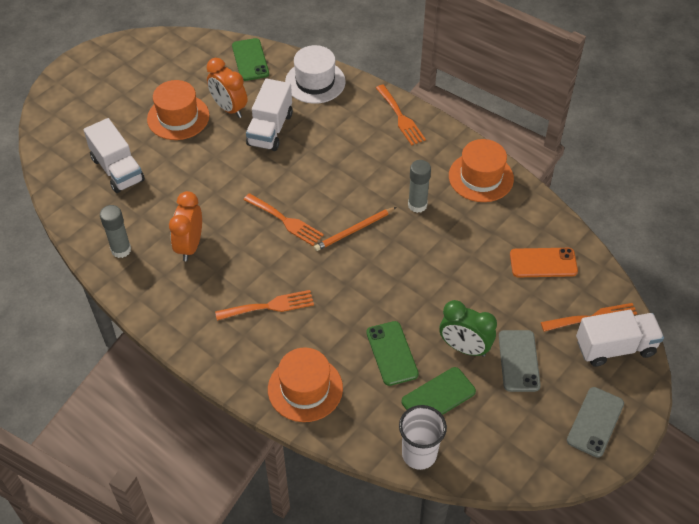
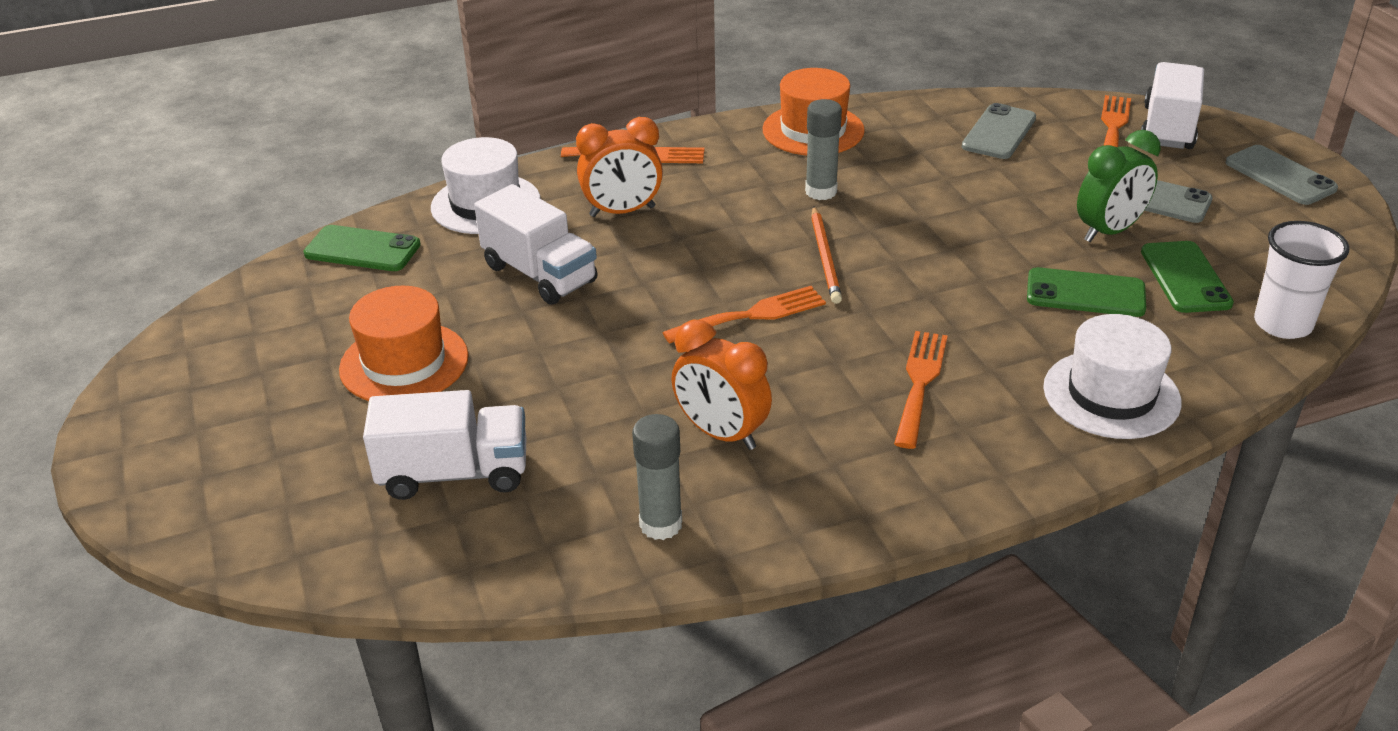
camera: 60 degrees left, 15 degrees down
(229, 108) = (447, 302): orange clock -> orange clock (622, 212)
(305, 388) = (1111, 394): orange hat -> white hat
(543, 263) = (999, 132): orange phone -> grey phone

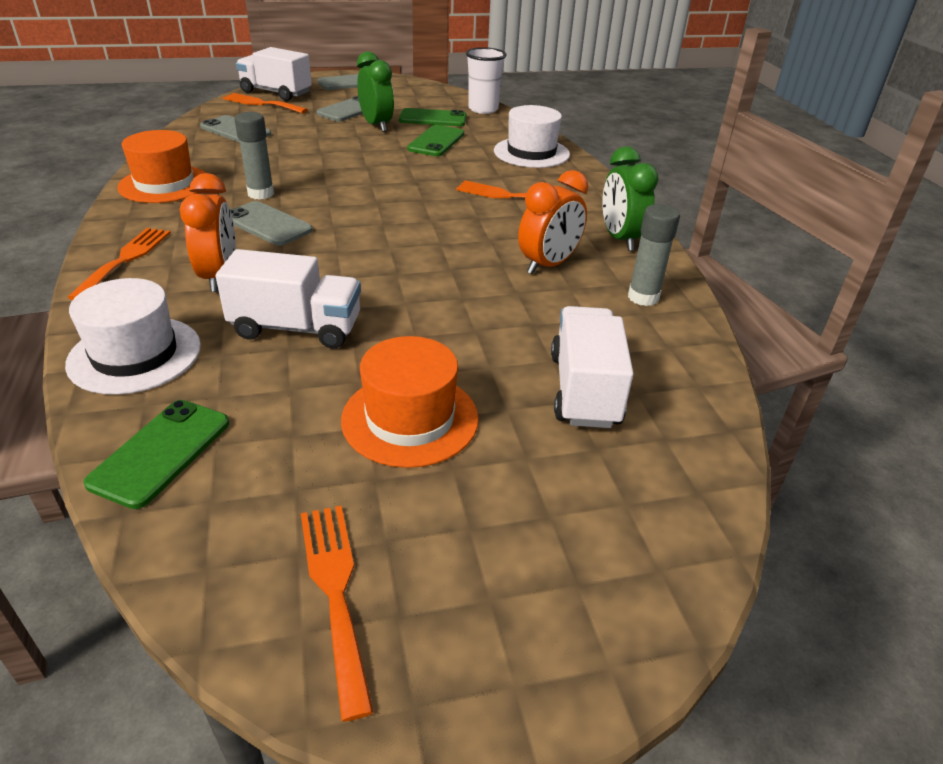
camera: 85 degrees left, 0 degrees up
(540, 274) = (296, 328): white truck -> white truck turned 45 degrees clockwise
(745, 212) = (267, 224): none -> grey phone
(752, 315) = (411, 238): orange fork -> orange fork (335, 591)
(825, 257) = (352, 204): orange pencil -> none
(826, 502) = (620, 239): none -> green clock

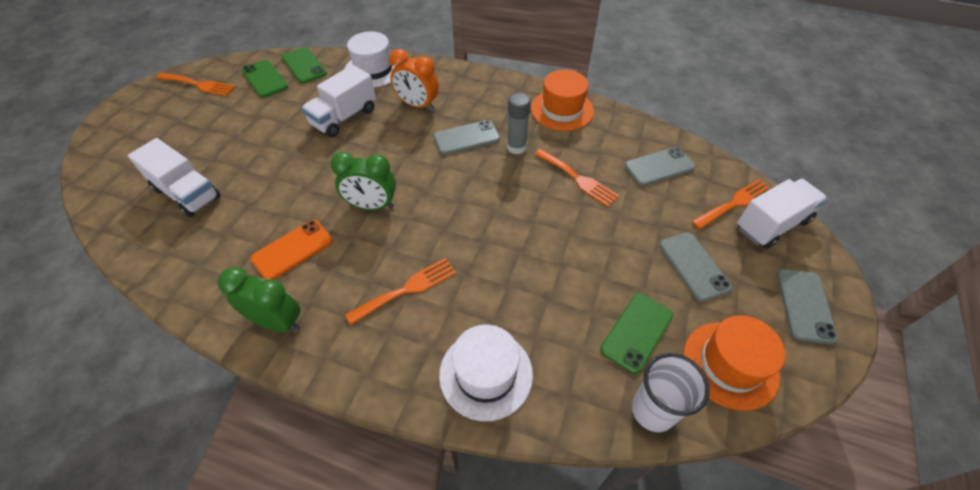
camera: 125 degrees right, 15 degrees up
(125, 259) = (465, 80): orange fork -> orange fork (578, 179)
(376, 125) = (634, 270): green clock -> green clock (372, 206)
(410, 419) = (244, 128): orange hat -> orange hat (730, 364)
(436, 141) = (563, 300): green phone -> green phone (264, 79)
(548, 265) = (292, 250): orange clock -> orange phone
(643, 297) = (209, 277): grey glue stick -> none

